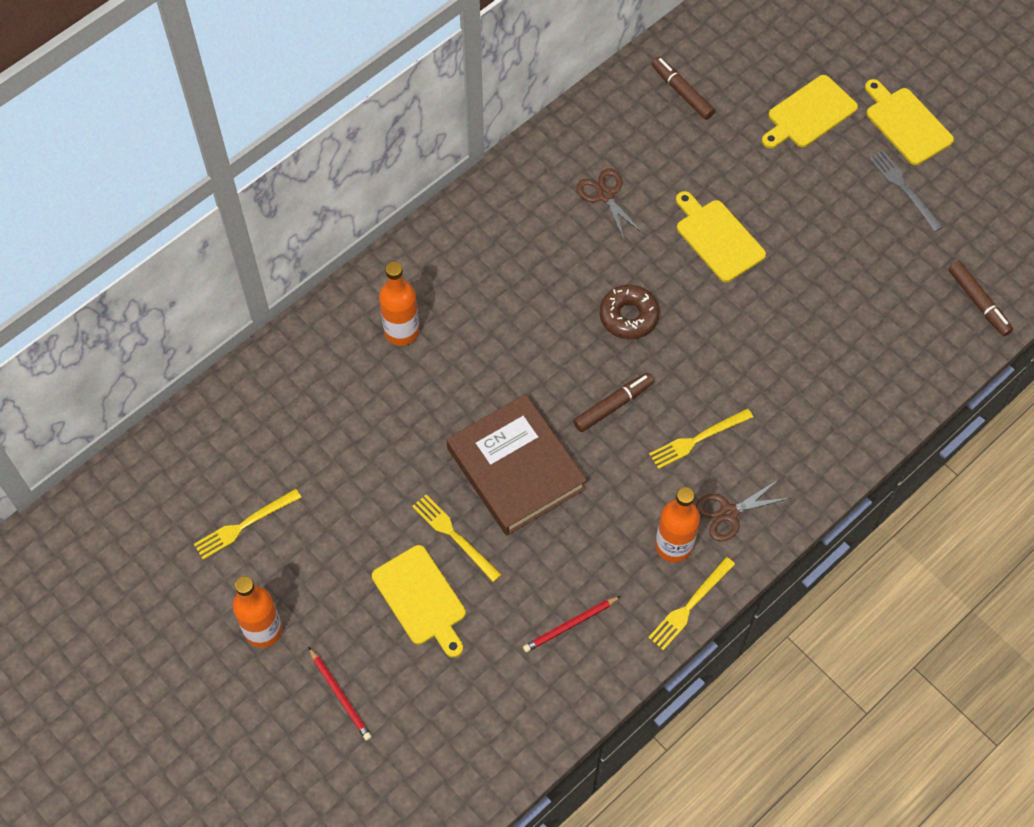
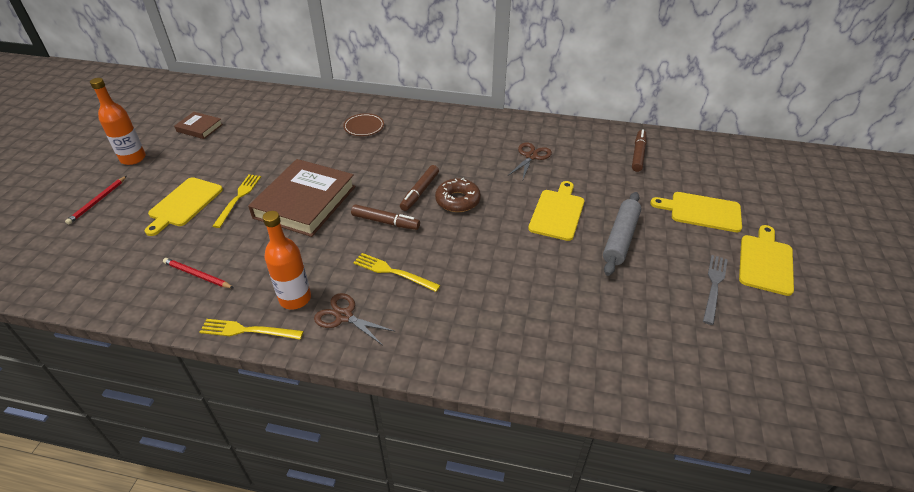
camera: 55 degrees right, 20 degrees down
(244, 525) = (199, 128): yellow fork -> brown book
(401, 331) = (364, 127): orange bottle -> brown plate
(794, 212) = (620, 238): none -> grey rolling pin
(978, 302) = (678, 384): brown marker -> brown marker (420, 192)

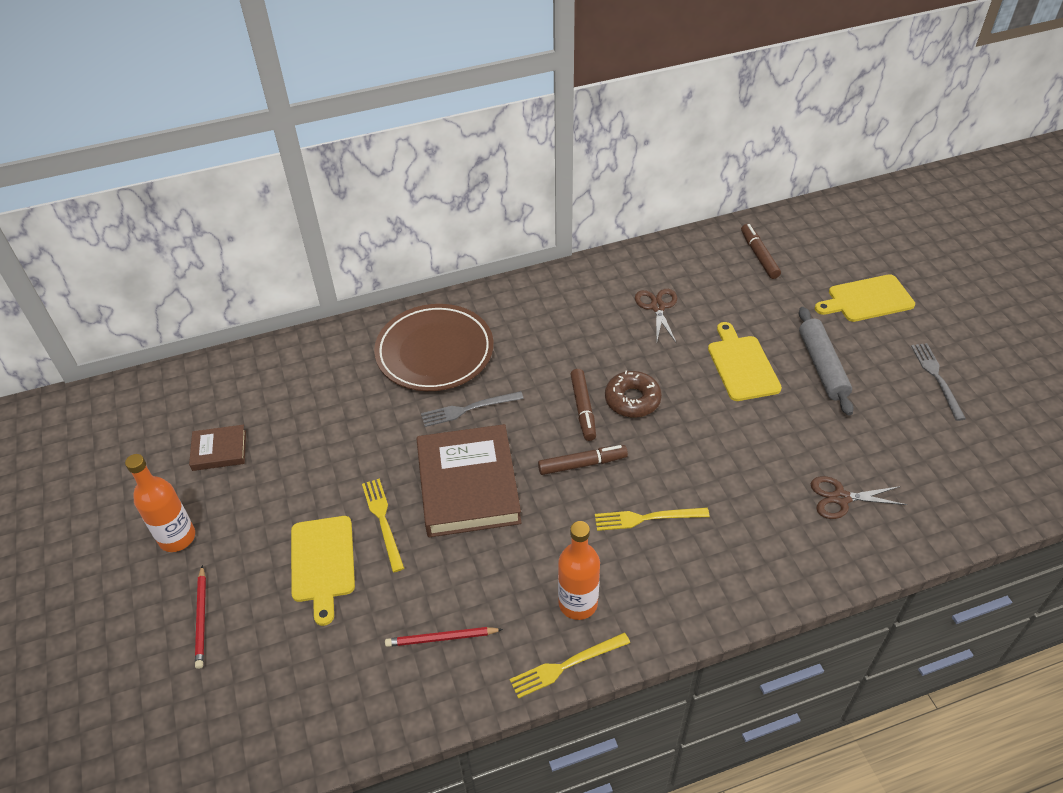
camera: 30 degrees left, 5 degrees up
(344, 316) = (646, 593): brown scissors -> brown scissors (841, 498)
(350, 163) = (468, 409): none -> grey fork
(364, 127) = (435, 352): brown plate -> brown plate, size x2.12
(765, 262) = (957, 330): yellow cutting board -> none

